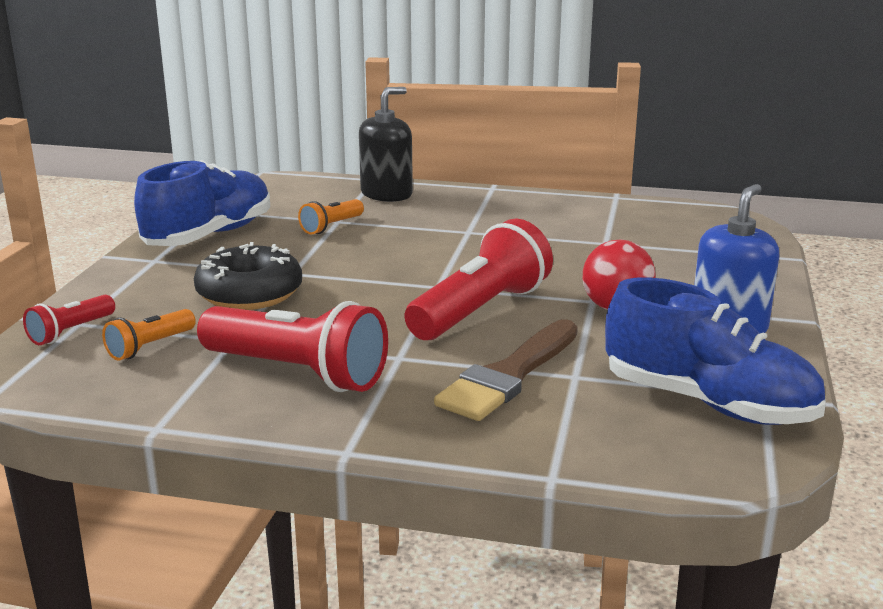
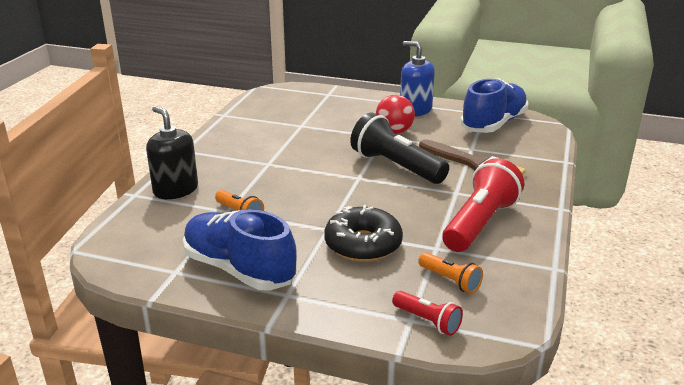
camera: 85 degrees left, 5 degrees up
(480, 311) = (396, 166): red flashlight -> black flashlight

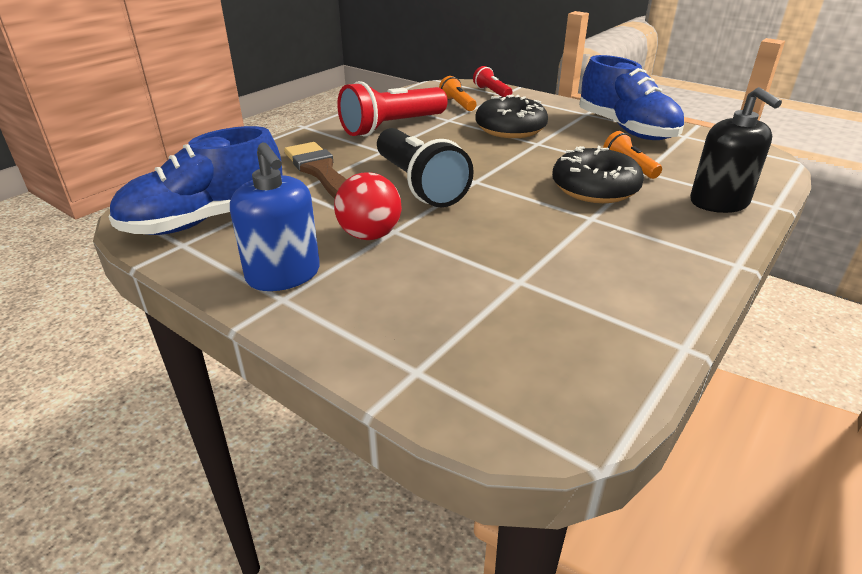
camera: 160 degrees left, 5 degrees up
(267, 186) = (595, 188): none -> black donut

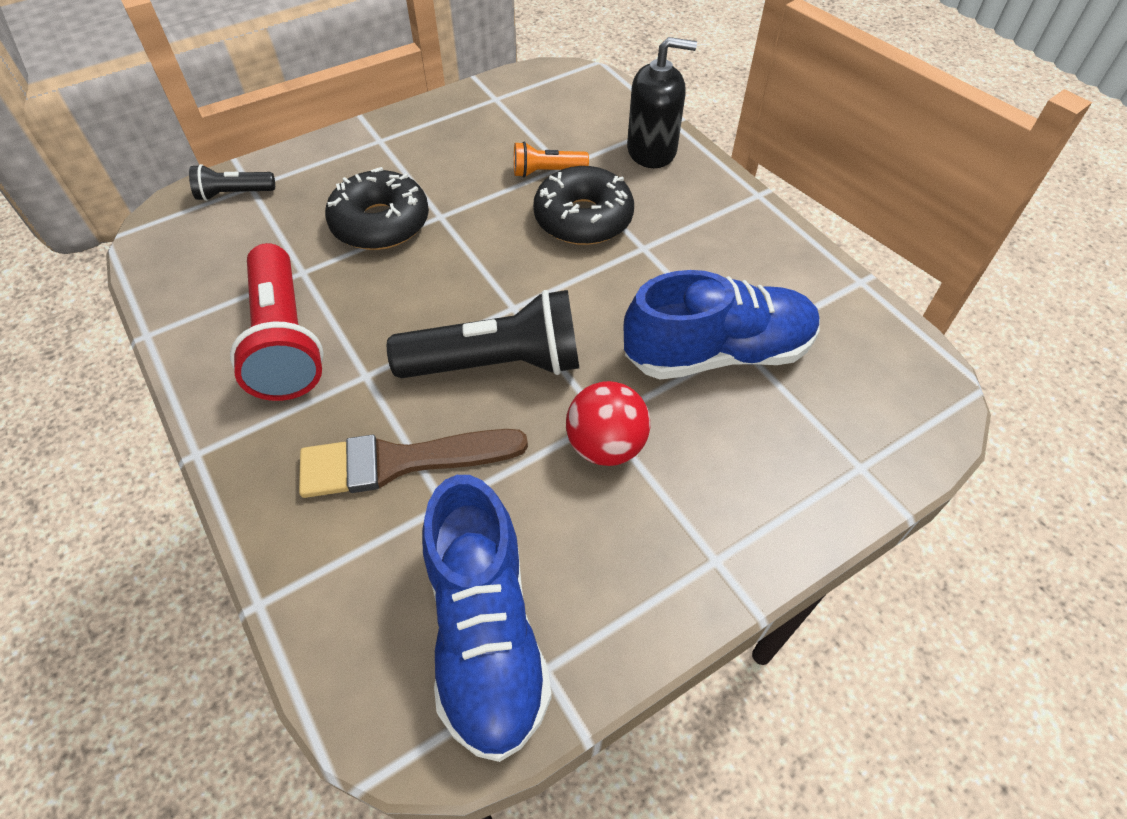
camera: 70 degrees left, 20 degrees up
(283, 275) = (666, 552): blue soap dispenser -> none
(457, 104) = (250, 243): orange flashlight -> none
(492, 92) = (234, 194): red flashlight -> black flashlight
(626, 129) = (450, 131): blue shoe -> blue shoe (718, 353)

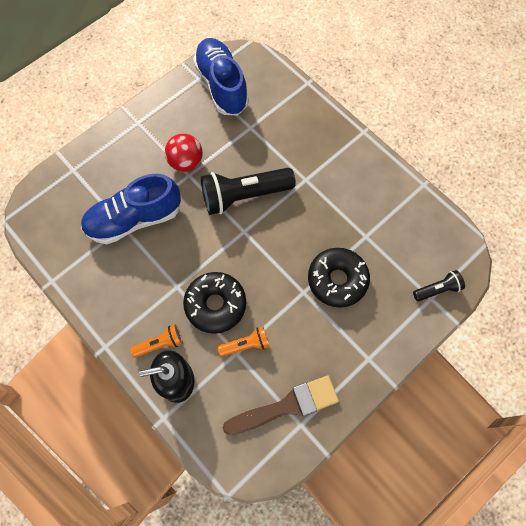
camera: 170 degrees right, 15 degrees up
(284, 341) = (353, 192): red flashlight -> none
(400, 462) = (274, 141): brown brush -> brown brush (287, 406)
(674, 187) = (160, 344): none -> orange flashlight

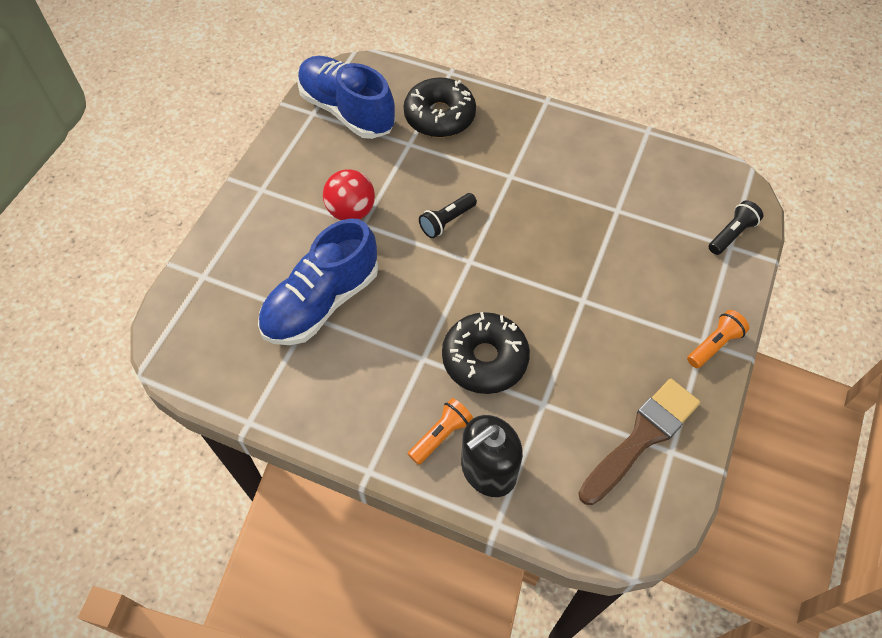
camera: 25 degrees left, 10 degrees down
(244, 195) = (447, 221): black flashlight -> black flashlight, size x0.50
(245, 345) = (549, 389): orange flashlight -> orange flashlight (714, 345)
(337, 280) = (614, 270): black donut -> black donut (439, 116)

